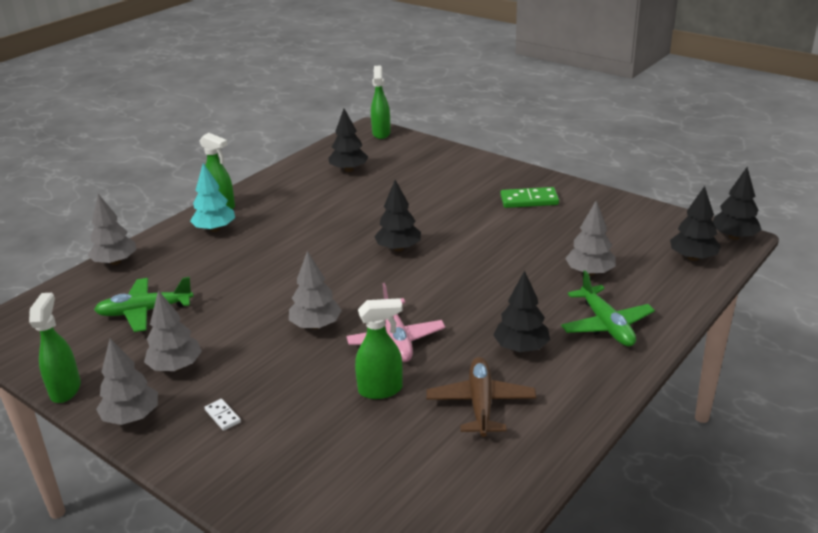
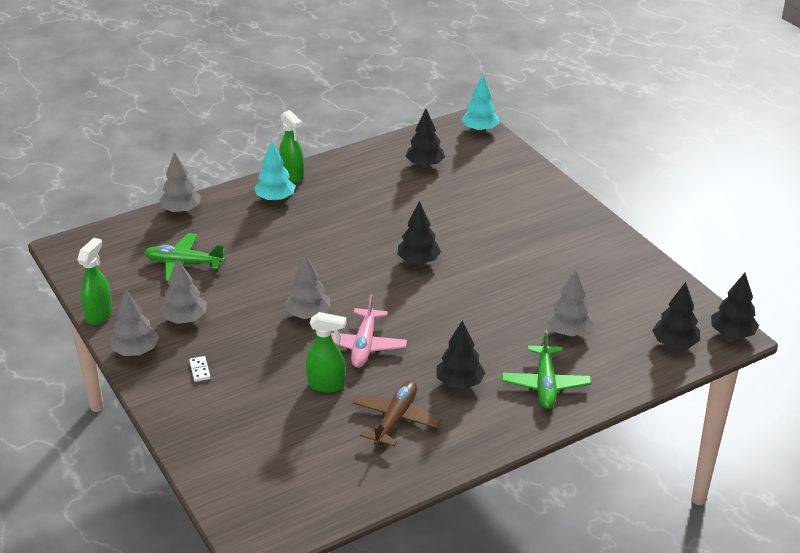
camera: 20 degrees right, 5 degrees up
(381, 133) = (480, 130): green spray bottle -> turquoise tree
(529, 200) = (568, 243): green domino -> none

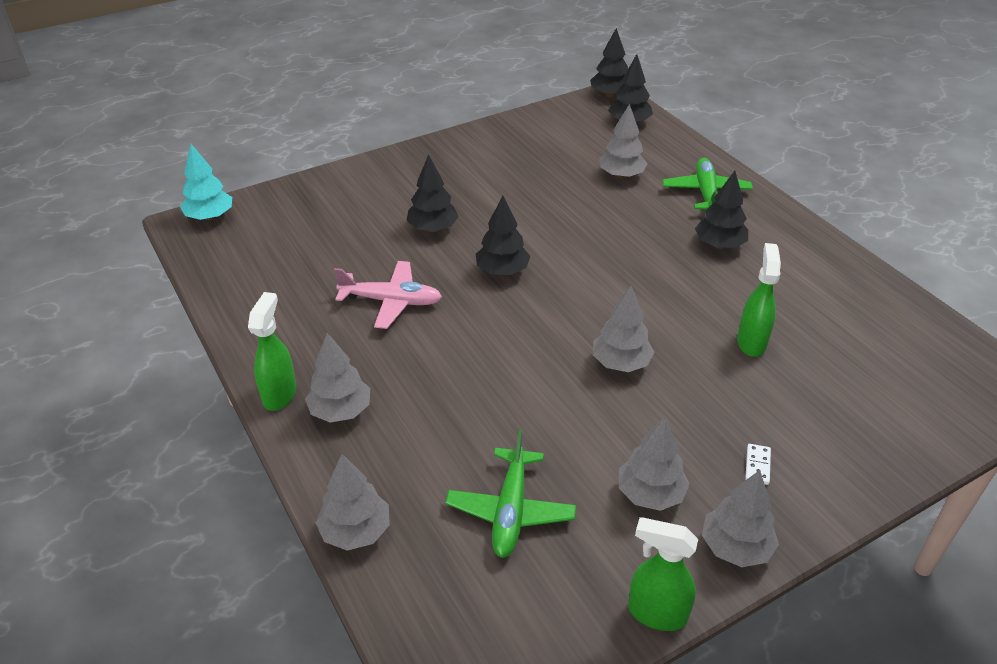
camera: 90 degrees left, 5 degrees up
(199, 370) = (757, 465): white domino -> white domino turned 60 degrees counterclockwise
(275, 199) = (340, 411): turquoise tree -> grey tree
(292, 176) = (280, 394): green spray bottle -> green spray bottle turned 45 degrees counterclockwise
(364, 345) = (672, 313): pink plane -> pink plane (391, 301)
(396, 419) = (791, 288): brown plane -> none
(425, 165) = (283, 264): black tree -> black tree (433, 228)
(545, 384) = (706, 193): green plane -> green plane turned 90 degrees counterclockwise

